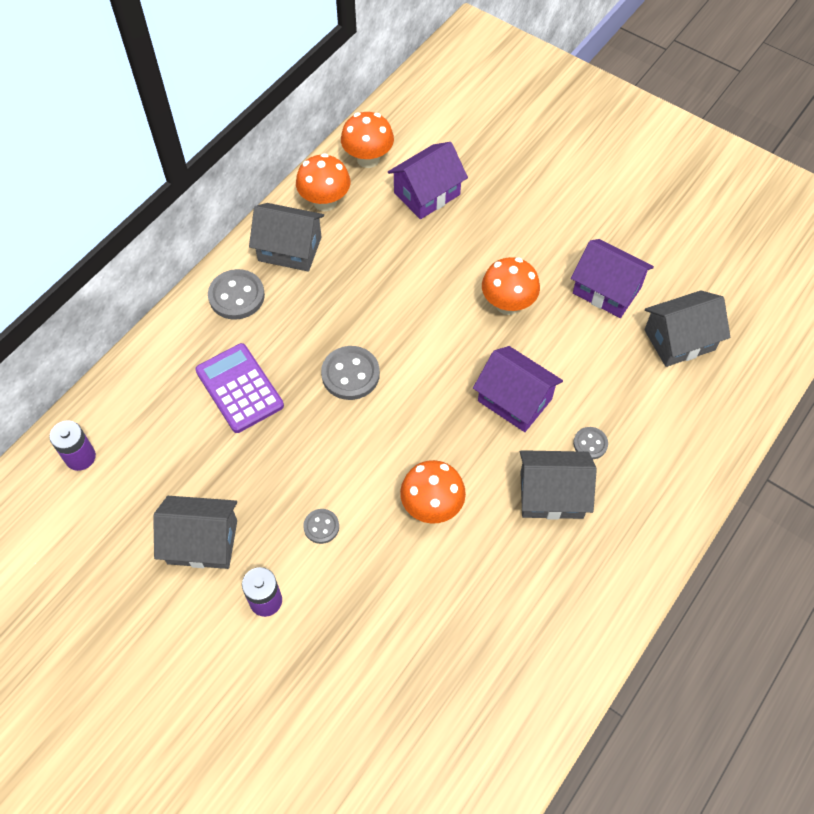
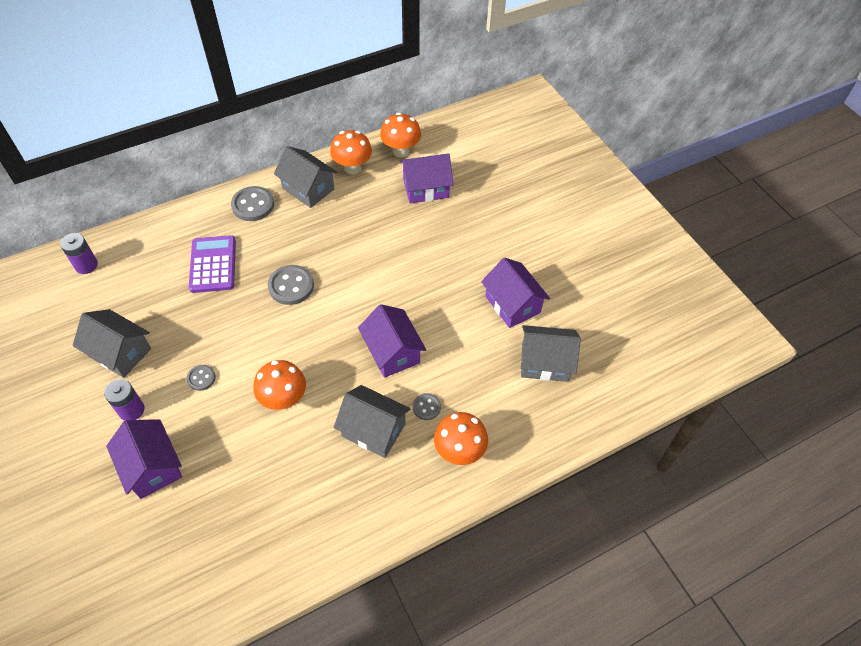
camera: 25 degrees right, 5 degrees down
(337, 652) = (152, 467): none -> purple house
(507, 304) = (432, 284): orange mushroom -> orange mushroom (459, 451)

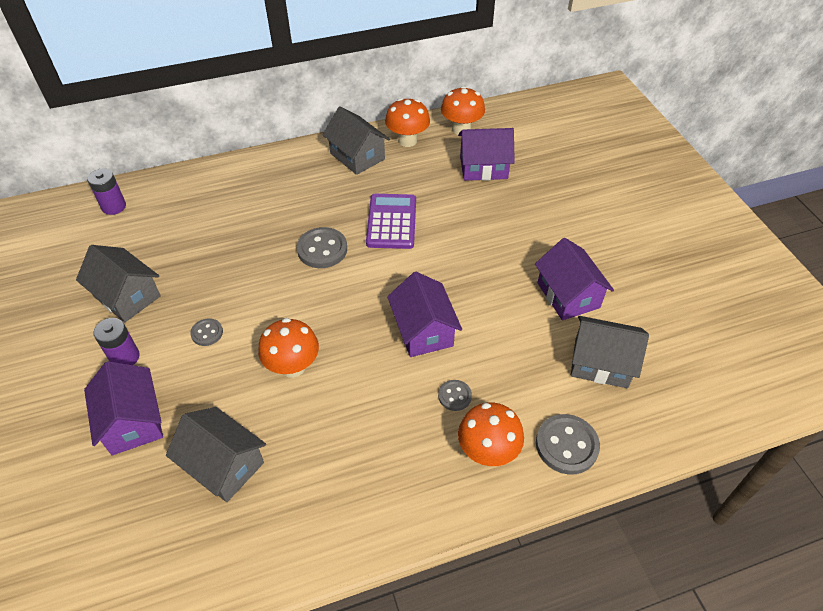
camera: 10 degrees right, 5 degrees down
(213, 264) = (243, 219): purple calculator -> purple calculator (391, 222)
(253, 205) = (296, 166): grey button -> grey button (566, 445)
(373, 430) = (389, 414): grey house -> grey house (224, 465)

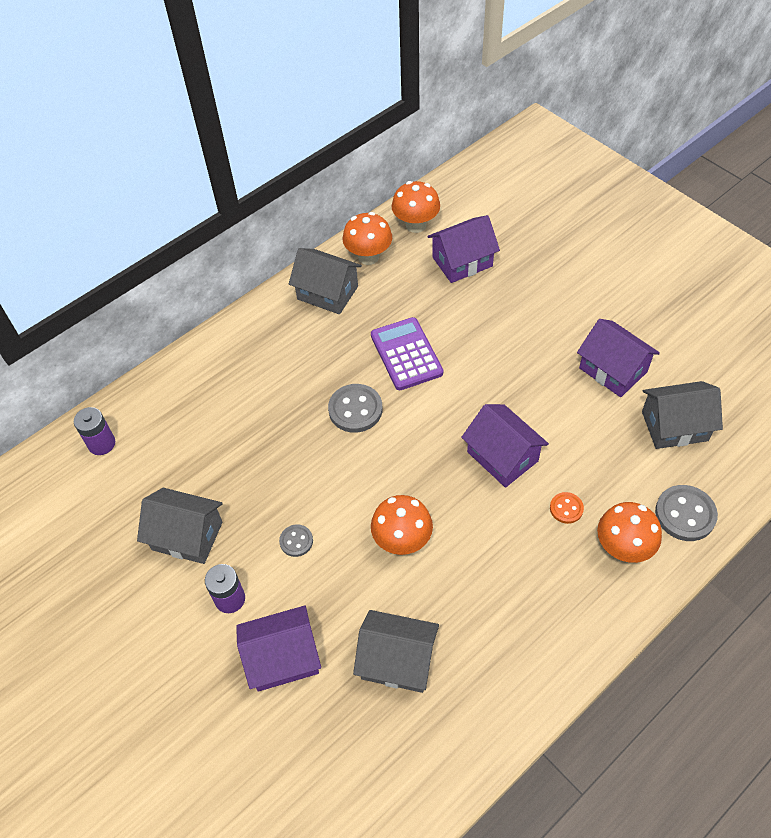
camera: 20 degrees left, 5 degrees up
(133, 422) = (282, 658): purple house -> purple house turned 60 degrees counterclockwise
(454, 396) = (566, 508): grey button -> orange button

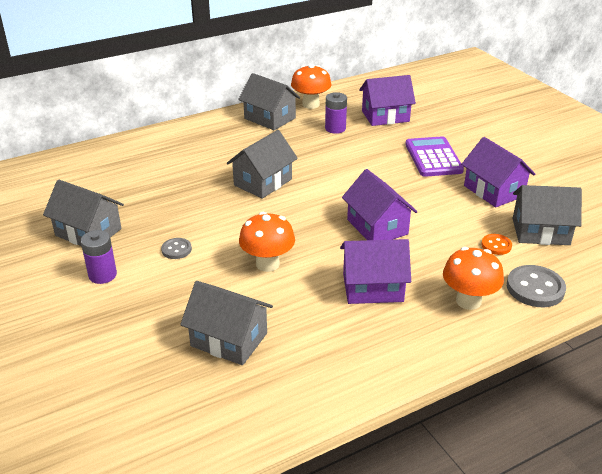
camera: 10 degrees right, 20 degrees down
(101, 443) = (51, 171): purple battery -> purple battery (335, 128)
(282, 658) = (128, 320): purple house -> purple house (373, 288)
(355, 409) = (263, 182): grey button -> grey house
(406, 354) = (318, 158): purple calculator -> purple calculator (433, 158)
(416, 225) = (355, 93): orange mushroom -> none
(566, 508) = (423, 267): orange button -> orange button (496, 245)

